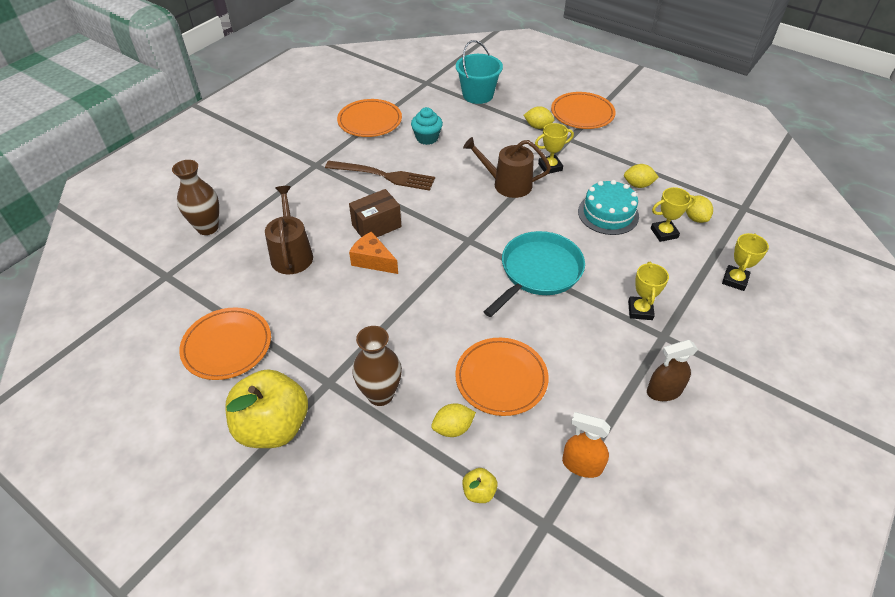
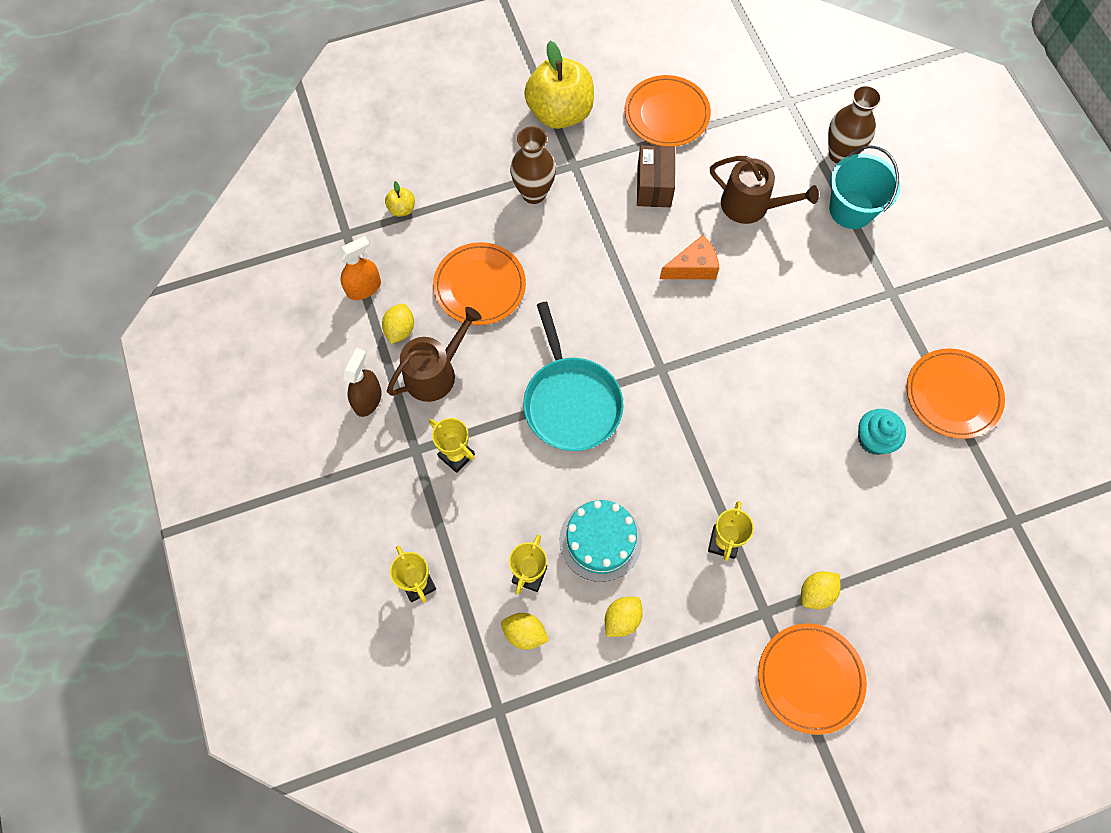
camera: 125 degrees right, 20 degrees up
(376, 226) = (742, 297): brown box -> brown box (654, 186)
(384, 176) = (825, 350): brown fork -> none
(453, 428) = (464, 224): yellow lemon -> yellow lemon (400, 330)
(478, 95) = (941, 569): turquoise bucket -> turquoise bucket (851, 209)
(507, 184) = (724, 470): brown watering can -> brown watering can (435, 373)

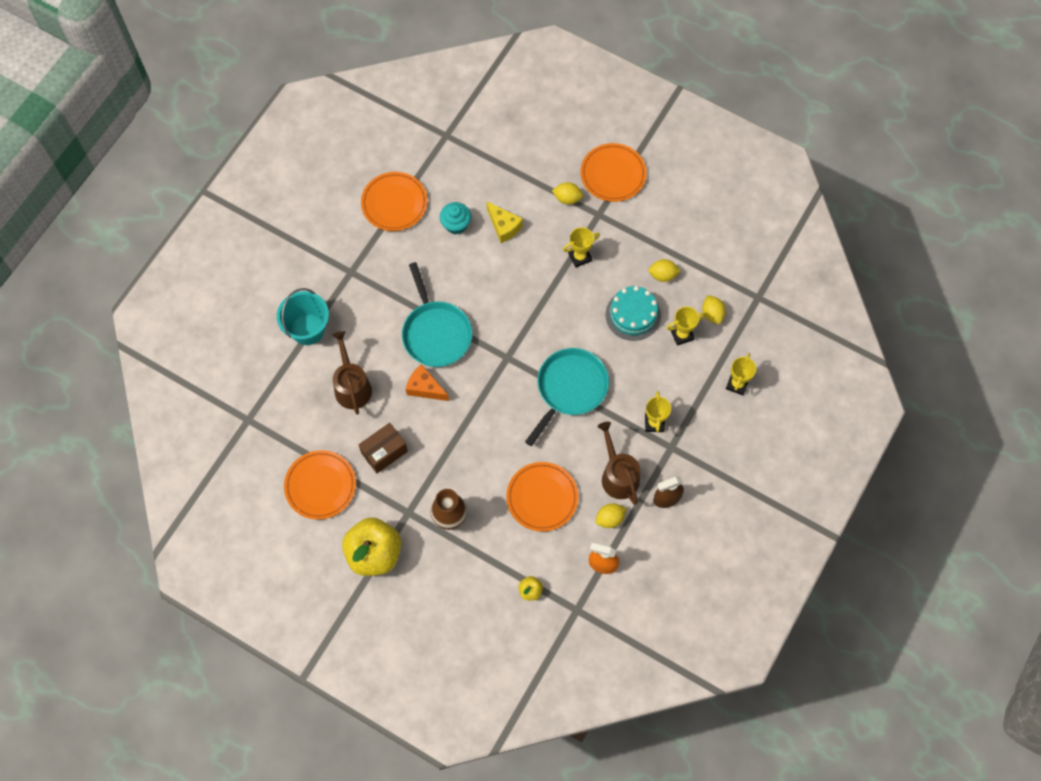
camera: 130 degrees left, 0 degrees up
(435, 373) = (618, 475): brown watering can -> brown watering can turned 60 degrees clockwise
(748, 321) = (436, 333): none -> turquoise pan
(831, 489) = (504, 226): none -> yellow cheese
(840, 154) = (268, 362): brown vase -> none

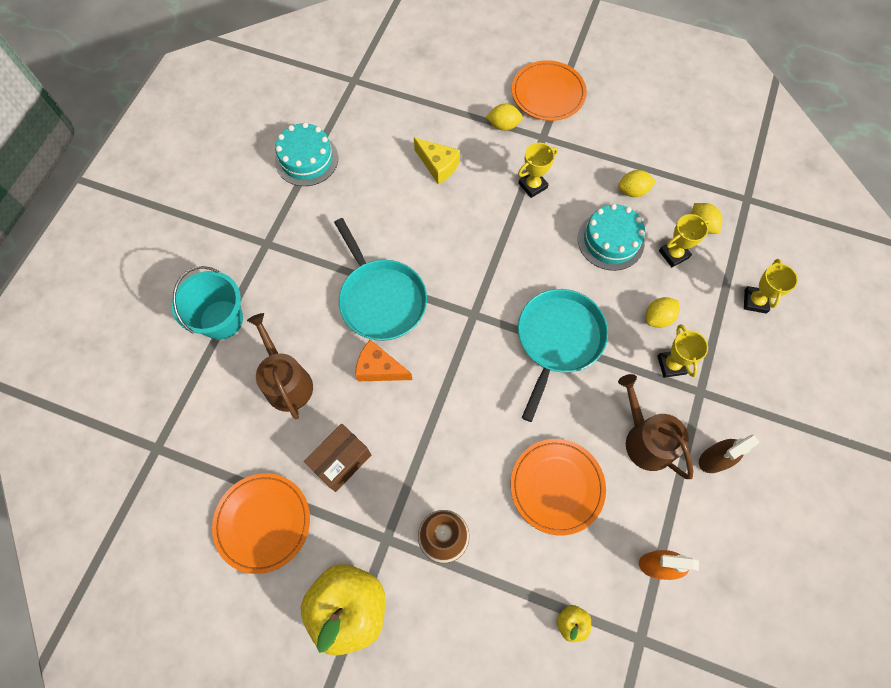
camera: 10 degrees left, 0 degrees up
(394, 203) = (306, 159): orange plate -> turquoise cake
(456, 224) = (382, 172): turquoise cupcake -> none
(610, 519) = (650, 499): yellow lemon -> yellow lemon (658, 318)

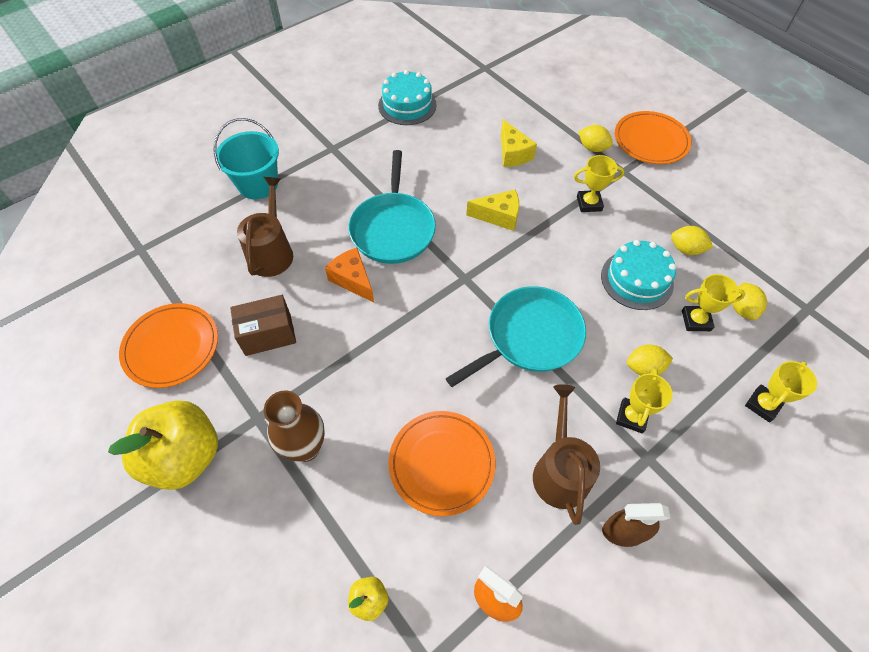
camera: 30 degrees right, 10 degrees down
(465, 238) = (499, 216): none -> yellow cheese

